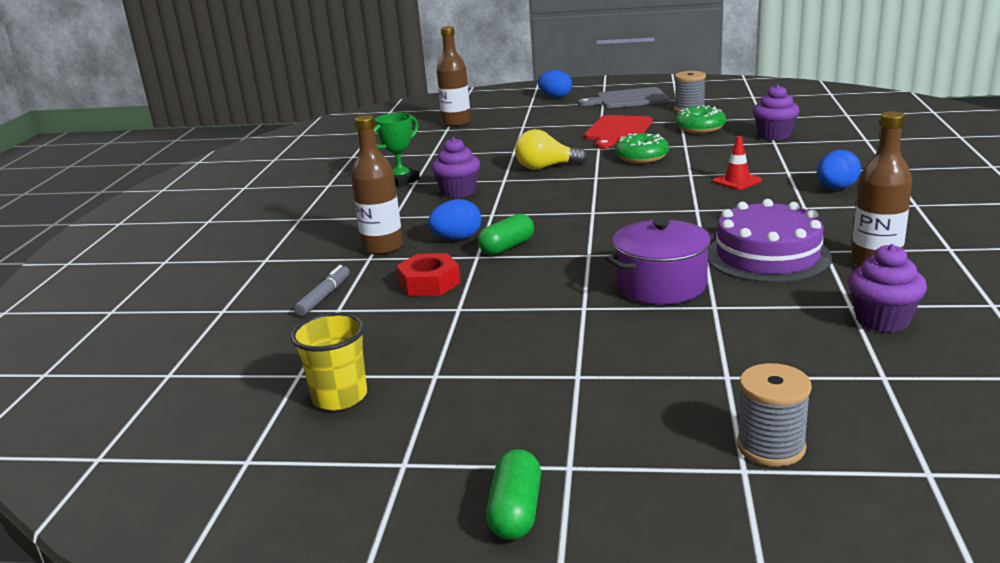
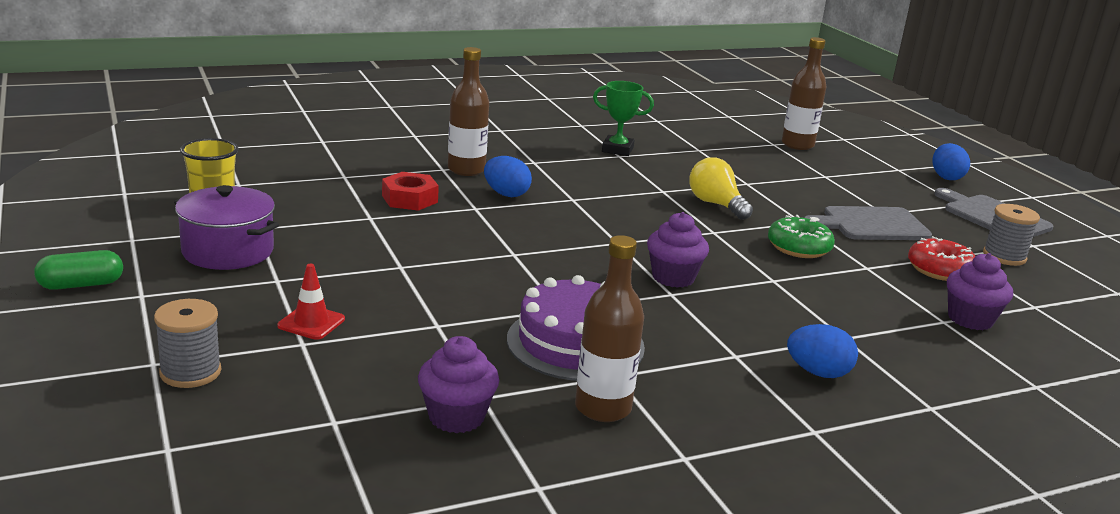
camera: 55 degrees right, 0 degrees up
(324, 296) = (363, 167): grey marker -> none
(458, 192) = (613, 177): purple cupcake -> purple cupcake (673, 277)
(507, 247) = (503, 217): green capsule -> none
(618, 131) = (871, 225): red cutting board -> grey cutting board
(661, 285) = (467, 295): purple pot -> purple pot (228, 251)
(700, 128) = (940, 270): green donut -> red donut
(737, 181) = (779, 308): red traffic cone -> red traffic cone (311, 322)

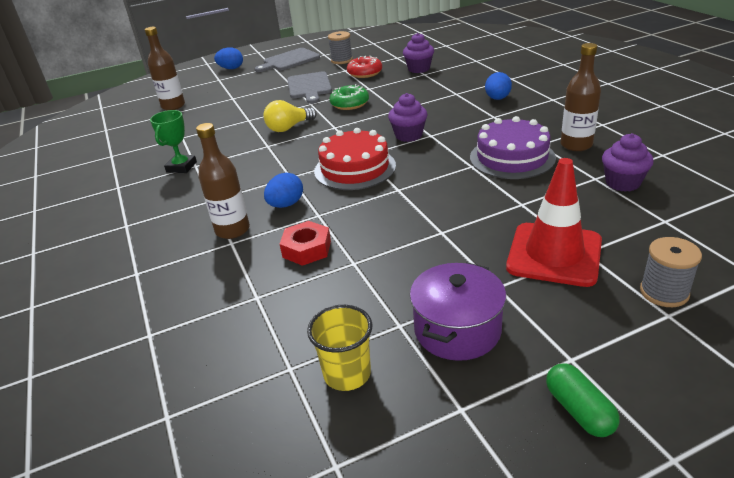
camera: 85 degrees left, 10 degrees up
(311, 322) = (554, 254): red traffic cone -> red traffic cone, size x2.14
(581, 234) = (355, 168): none -> red cake

